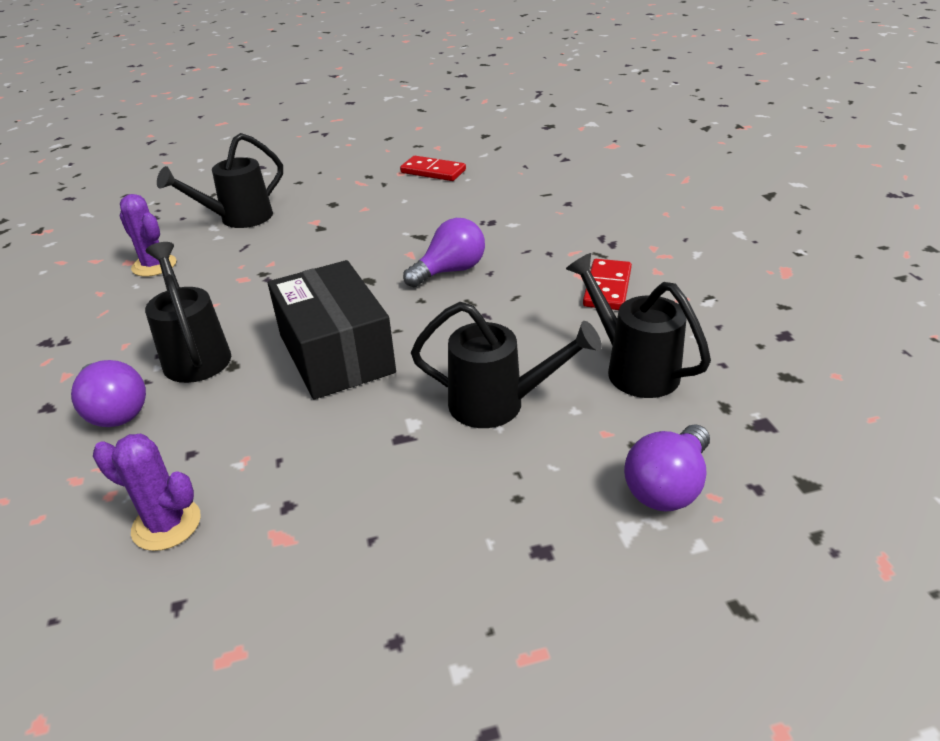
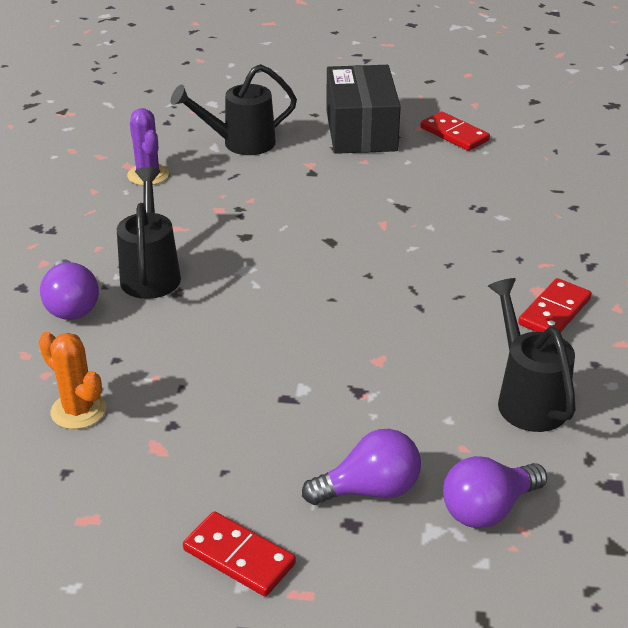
camera: 20 degrees right, 0 degrees up
(166, 524) = (78, 410): purple cactus -> orange cactus
(336, 353) = (268, 306): black box -> black box (361, 130)
(438, 636) = (239, 557): none -> red domino
(450, 271) = (411, 252): purple light bulb -> purple light bulb (370, 490)
(498, 404) = (384, 394): black watering can -> none

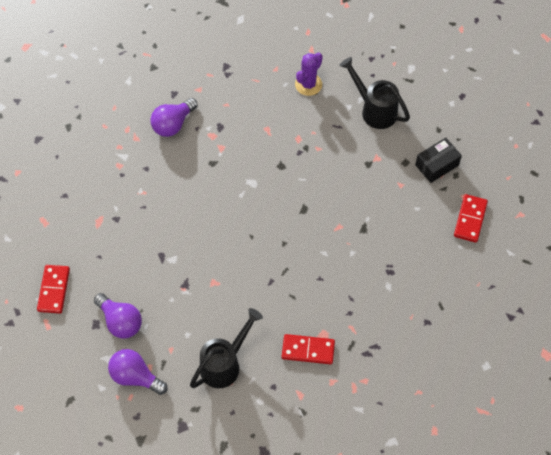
camera: 60 degrees right, 25 degrees up
(78, 410) = (103, 175): orange cactus -> none
(151, 273) = (220, 141): black watering can -> none
(361, 130) = (436, 165): black box -> black box, size x0.56

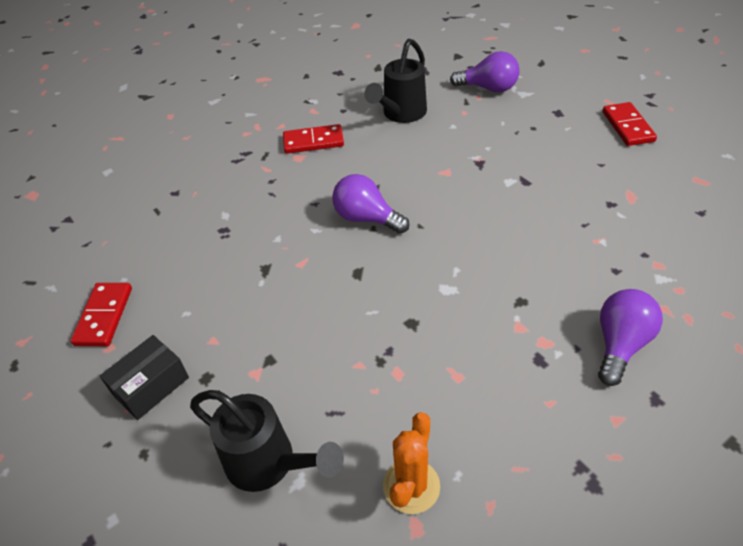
camera: 170 degrees right, 15 degrees down
(120, 321) = (532, 119): purple light bulb -> purple light bulb (366, 218)
(308, 84) = (411, 486): purple cactus -> orange cactus

